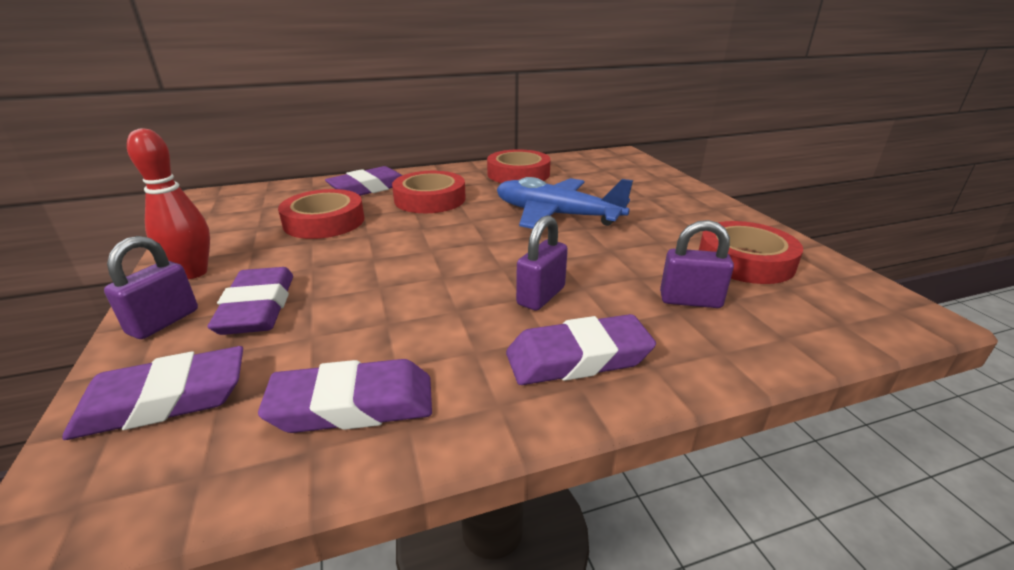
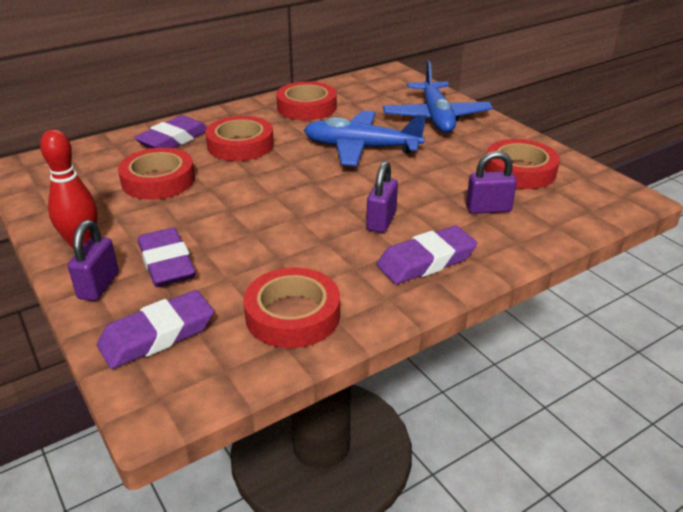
camera: 15 degrees left, 5 degrees up
(353, 405) = (292, 315): purple eraser -> red tape
(655, 195) = (436, 117): none -> blue plane

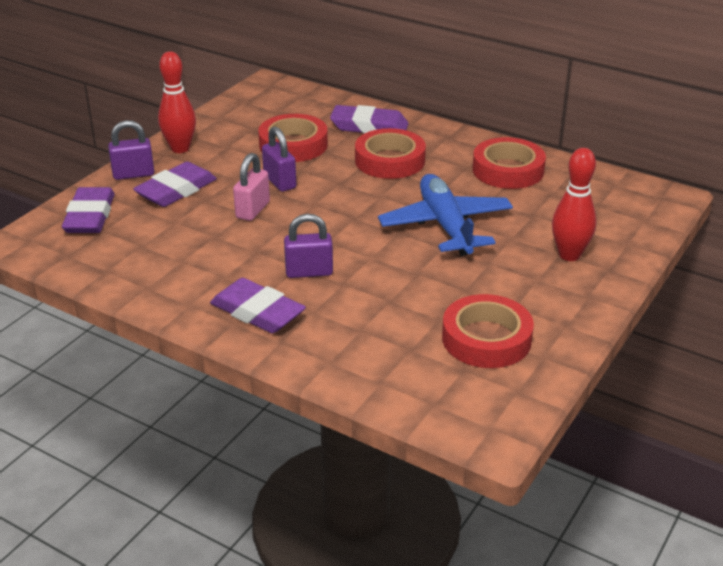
camera: 65 degrees right, 0 degrees up
(157, 335) = (90, 216): purple eraser -> purple eraser turned 60 degrees clockwise
(252, 227) = (253, 210): none -> pink padlock
(292, 315) = (142, 264): red tape -> none
(436, 117) = (569, 255): blue plane -> red bowling pin
(488, 209) = (381, 331): purple padlock -> purple padlock (279, 182)

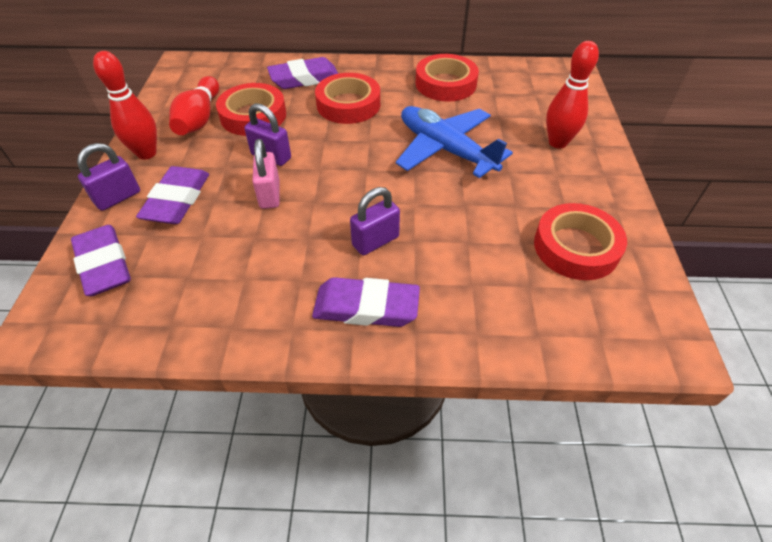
camera: 30 degrees left, 15 degrees up
(245, 134) = (199, 119): none -> red bowling pin

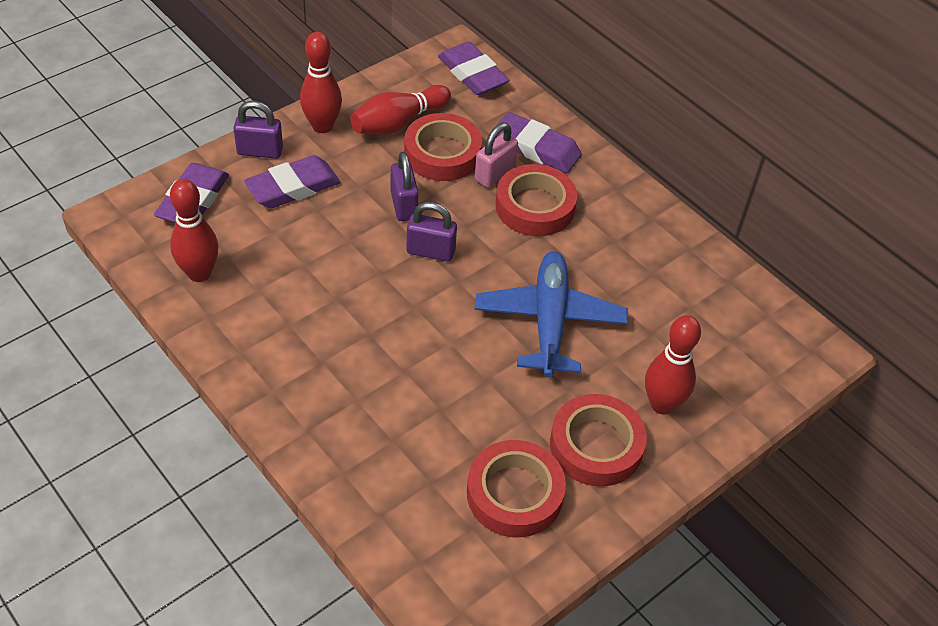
camera: 45 degrees right, 0 degrees up
(181, 306) = (199, 273): none -> red bowling pin
(270, 195) = (358, 239): pink padlock -> pink padlock (494, 174)
(366, 307) = (302, 384): purple eraser -> purple eraser (472, 74)
(375, 241) = (377, 344): purple padlock -> purple padlock (430, 251)
(445, 84) = (658, 258): red tape -> red tape (596, 445)

